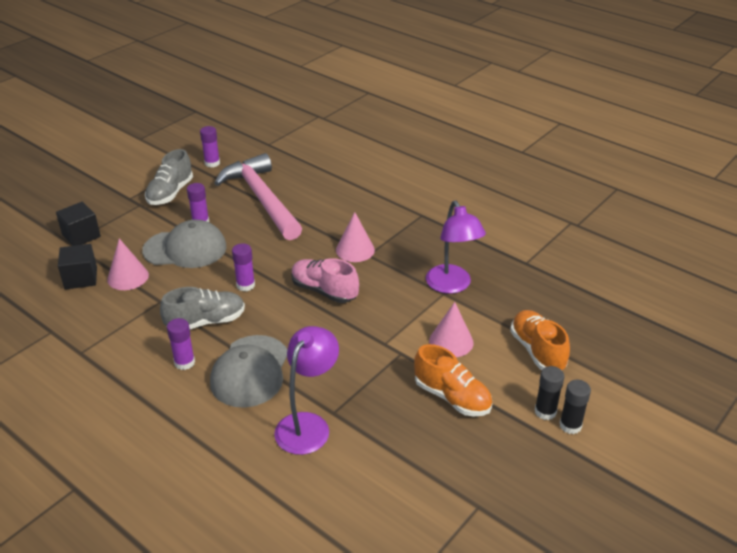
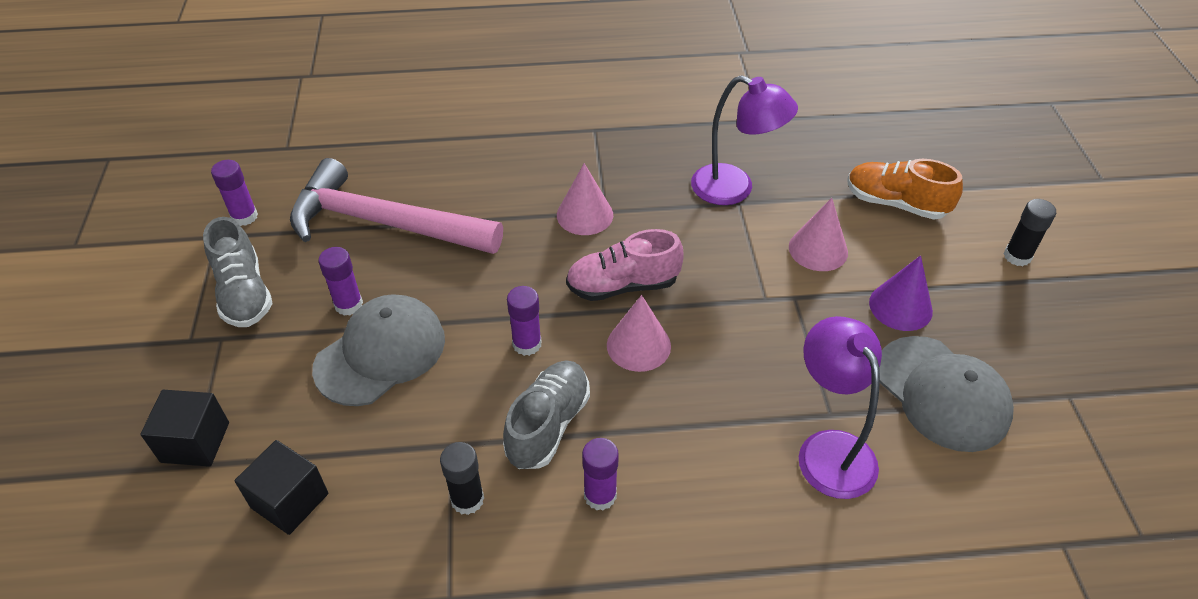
camera: 45 degrees left, 10 degrees up
(128, 277) = (358, 447): pink cone -> pink cone (638, 345)
(250, 371) = (686, 442): grey cap -> grey cap (942, 393)
(452, 397) = (900, 306): orange shoe -> purple cone
(545, 412) = (983, 259): black glue stick -> black glue stick (467, 499)

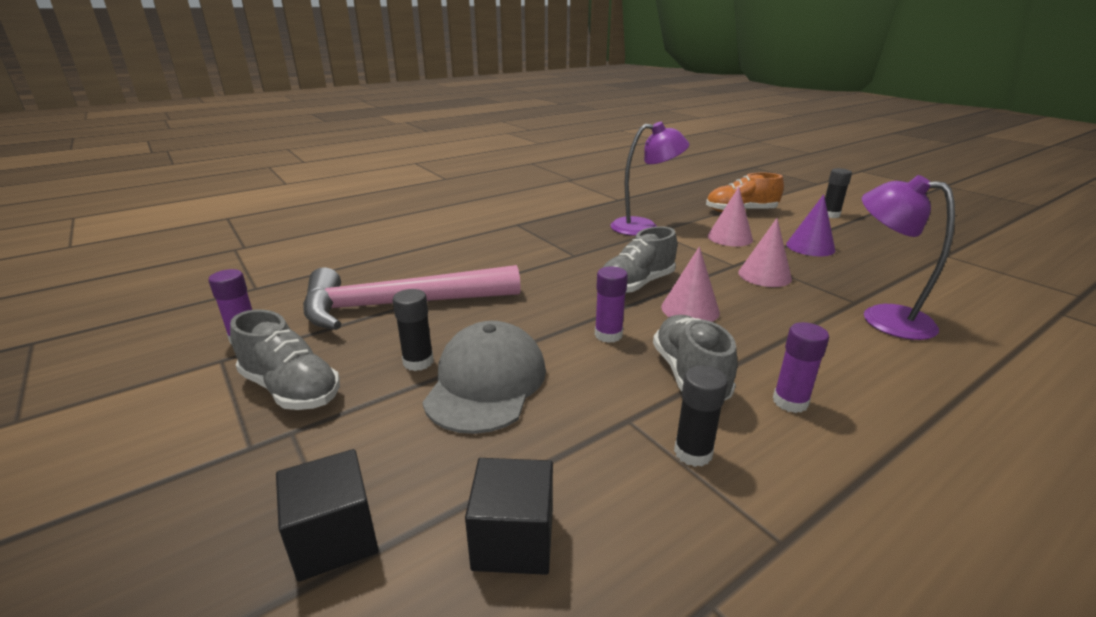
camera: 30 degrees left, 20 degrees down
(348, 305) = (418, 362): purple glue stick -> black glue stick
(585, 215) = (562, 260): pink cone -> pink cone (764, 275)
(622, 285) = (636, 285): pink shoe -> grey shoe
(942, 393) = (892, 273): grey cap -> none

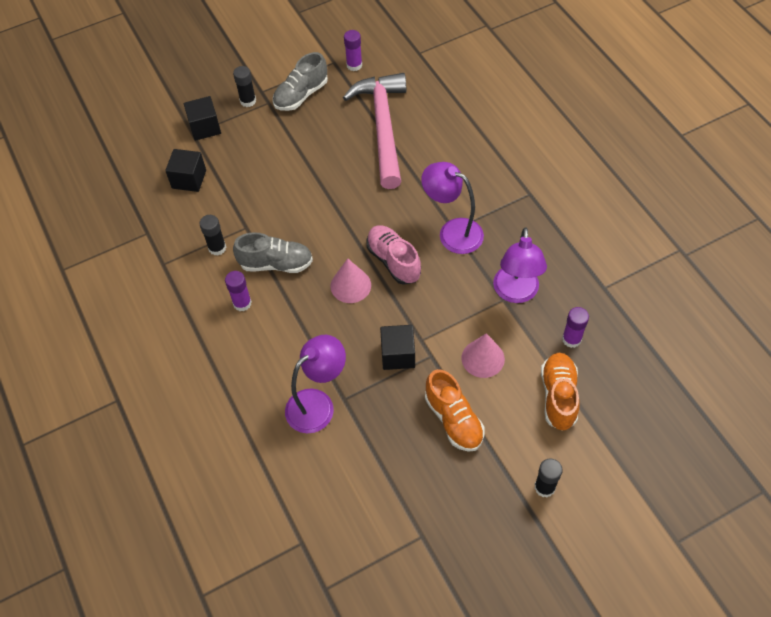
camera: 100 degrees right, 30 degrees up
(418, 362) = (315, 141): black glue stick -> black glue stick (248, 101)
(486, 383) = (289, 171): grey cap -> none
(578, 255) = (452, 232): none -> purple lamp
(608, 335) = (326, 232): purple glue stick -> purple glue stick (571, 339)
(636, 285) = (393, 261): grey shoe -> pink shoe
(764, 275) = (398, 355): pink cone -> black cube
(810, 247) = (454, 419): purple cone -> orange shoe

